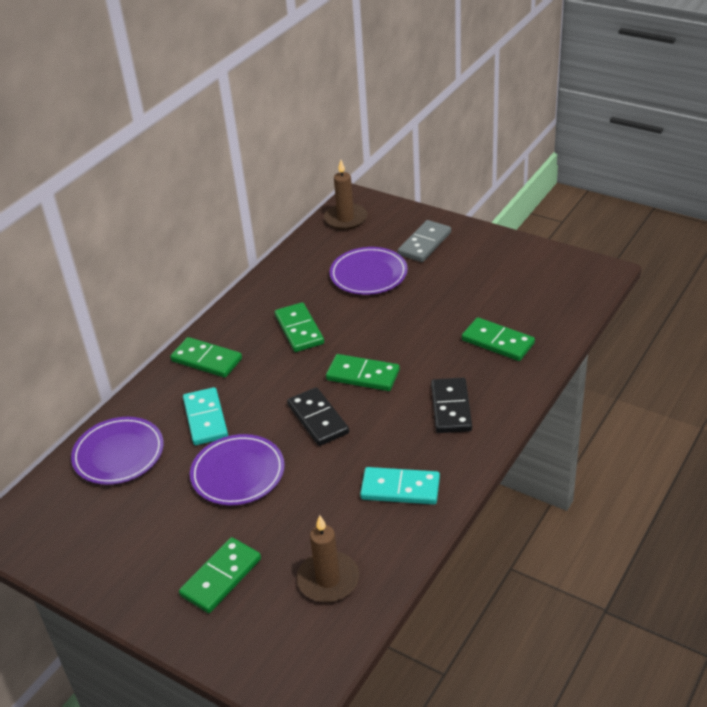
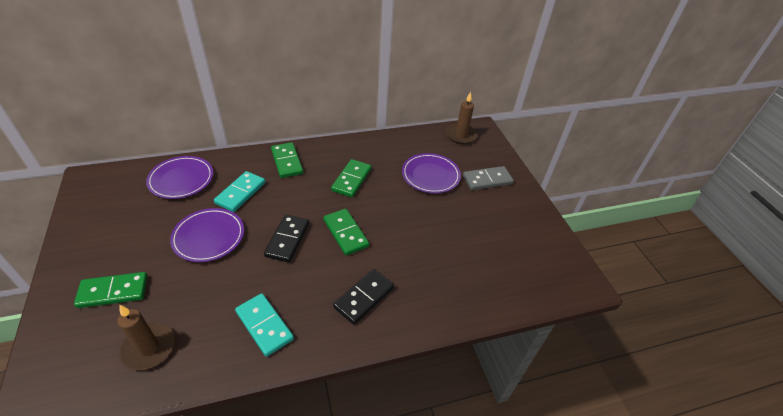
camera: 35 degrees right, 5 degrees up
(497, 342) = (450, 277): green domino -> none

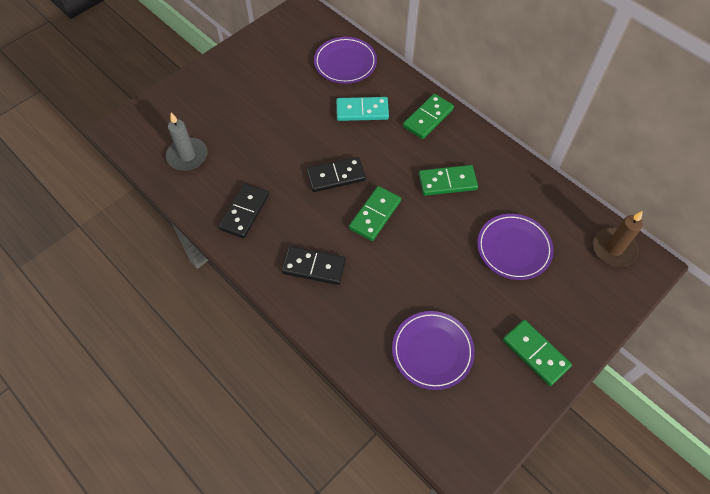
camera: 65 degrees right, 15 degrees up
(113, 291) = (216, 104): green domino -> green domino (535, 353)
(149, 348) = (187, 156): brown candle -> grey candle
(209, 237) = (300, 122): purple plate -> purple plate (432, 351)
(264, 325) = (244, 212): turquoise domino -> black domino
(487, 180) = (555, 308): grey domino -> none

